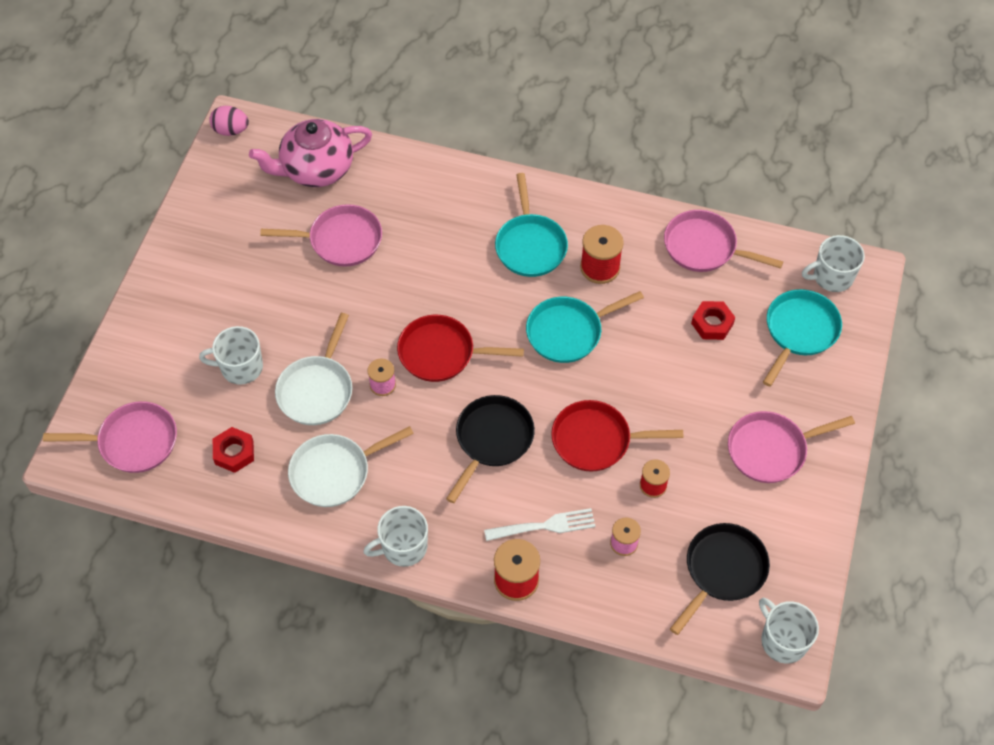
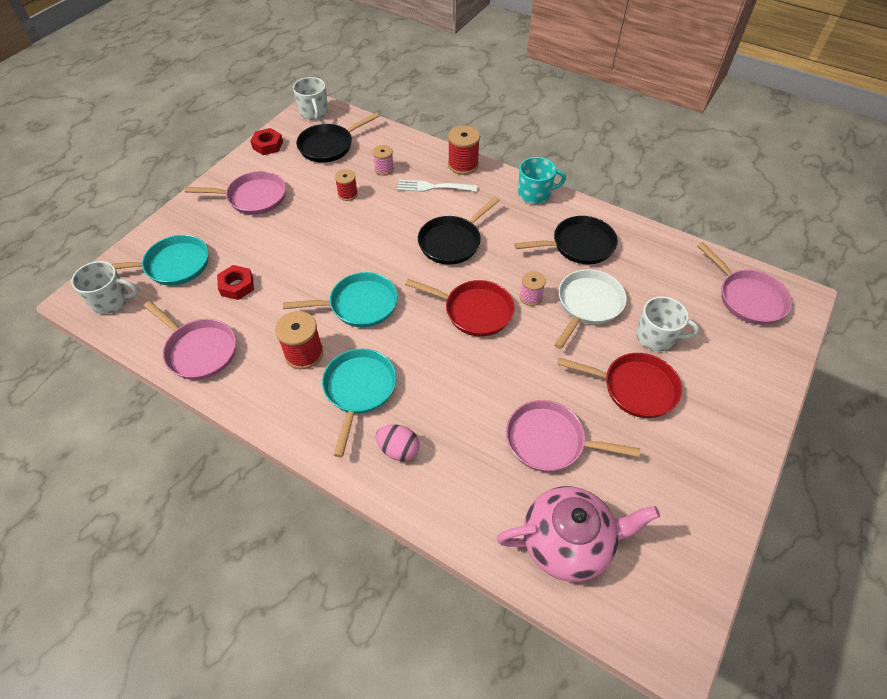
camera: 165 degrees left, 5 degrees down
(133, 441) = (747, 298): pink pan -> pink pan turned 135 degrees counterclockwise
(231, 130) = (677, 636): pink egg -> pink egg (398, 449)
(234, 452) = (660, 273): red nut -> red nut (268, 145)
(335, 472) = (578, 245): white pan -> black pan
(403, 547) = (535, 194): white mug -> turquoise mug
(596, 440) = (373, 227): red pan -> red pan (634, 388)
(799, 331) = (173, 265): turquoise pan -> turquoise pan turned 150 degrees counterclockwise

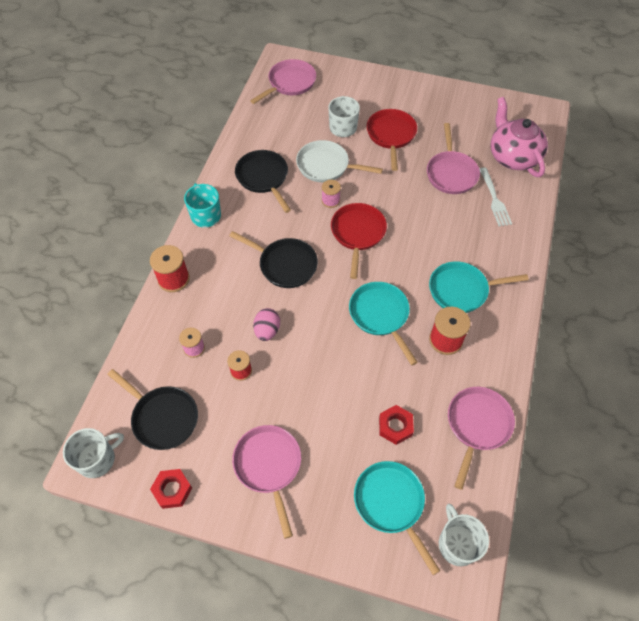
camera: 105 degrees left, 5 degrees up
(398, 449) = (497, 252): pink egg -> pink egg (267, 331)
(433, 187) = (213, 297): white fork -> white fork (494, 199)

